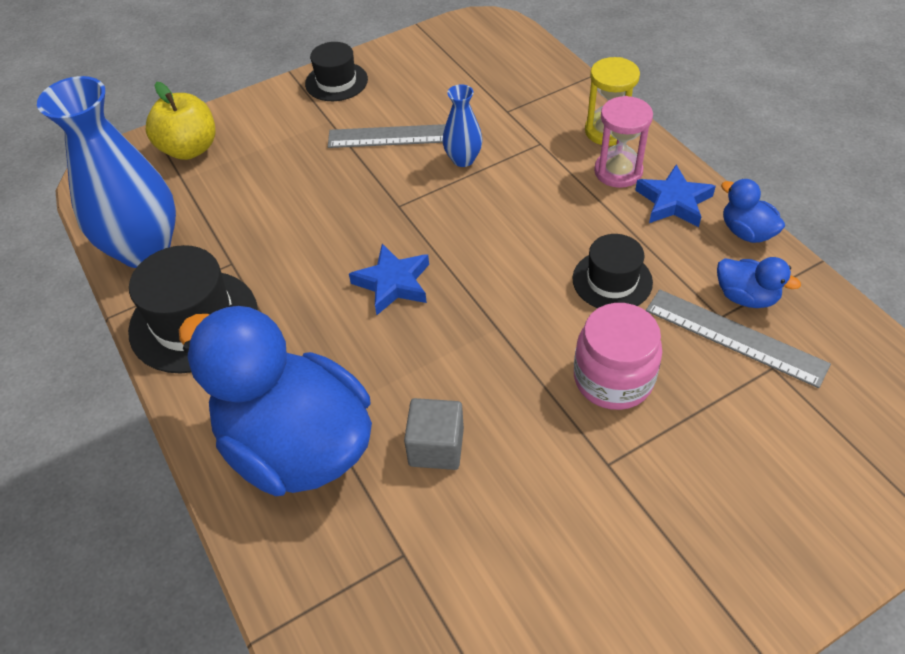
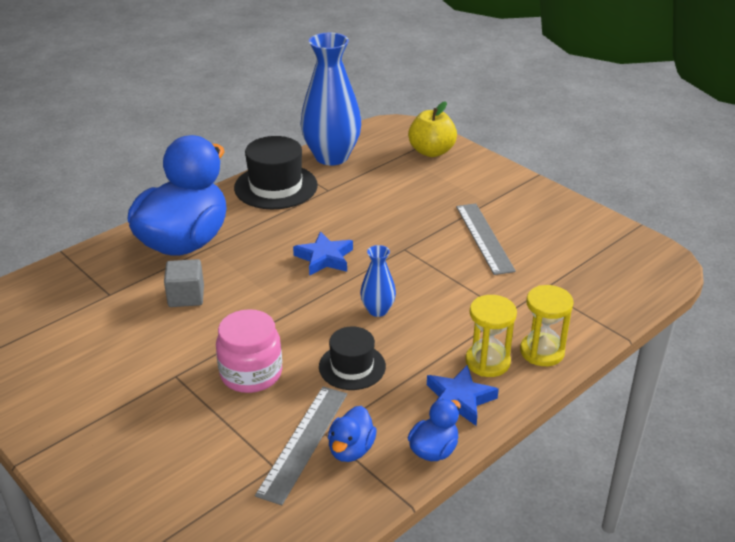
camera: 75 degrees right, 15 degrees down
(336, 82) = (537, 197): black hat -> none
(463, 159) = (468, 273): blue vase -> blue vase (377, 310)
(618, 171) = (487, 362): pink hourglass -> yellow hourglass

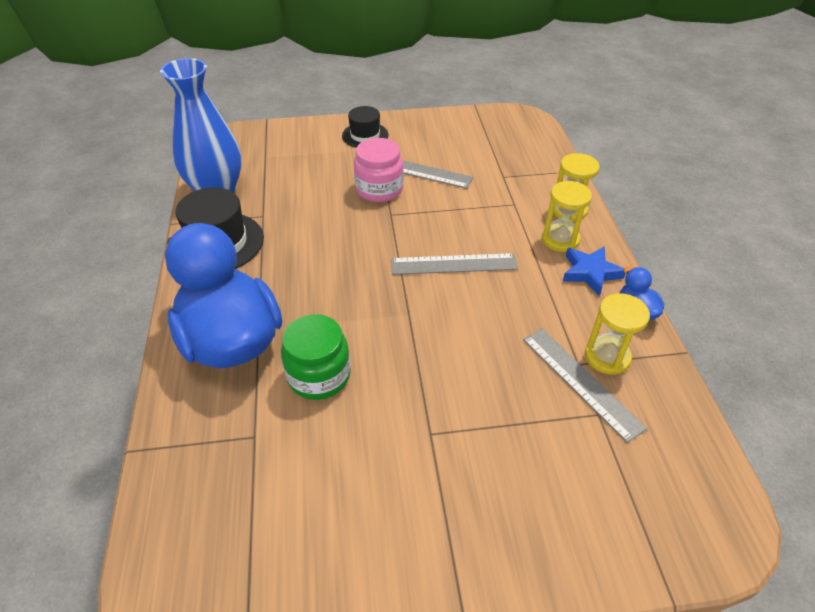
camera: 55 degrees left, 10 degrees up
(186, 296) = (319, 376): grey cube -> green jar
(251, 373) = (470, 377): pink jar -> pink jar (379, 189)
(324, 258) = (356, 261): blue star -> none
(351, 449) = (607, 357): blue duck -> yellow hourglass
(352, 366) = (510, 311): black hat -> black hat (365, 135)
(377, 310) = (454, 264): blue vase -> grey ruler
(431, 152) = (281, 140): yellow apple -> none

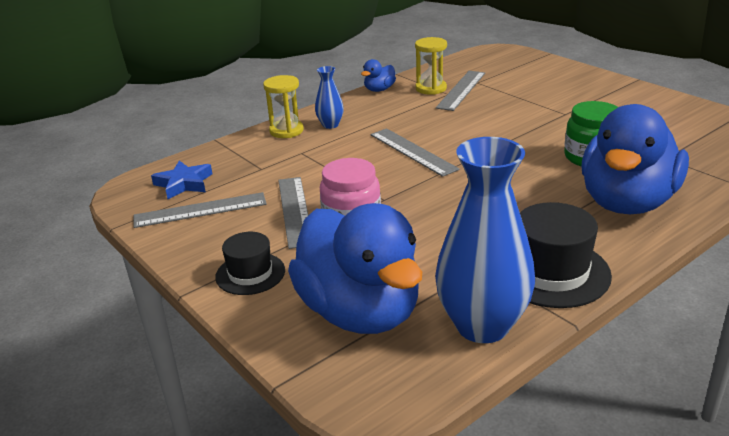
camera: 120 degrees left, 15 degrees down
(283, 157) = (360, 312): none -> blue duck
(463, 137) = (200, 210): none -> grey ruler
(560, 239) = (330, 125): yellow hourglass -> blue vase
(590, 273) = (357, 108): blue star -> blue star (184, 184)

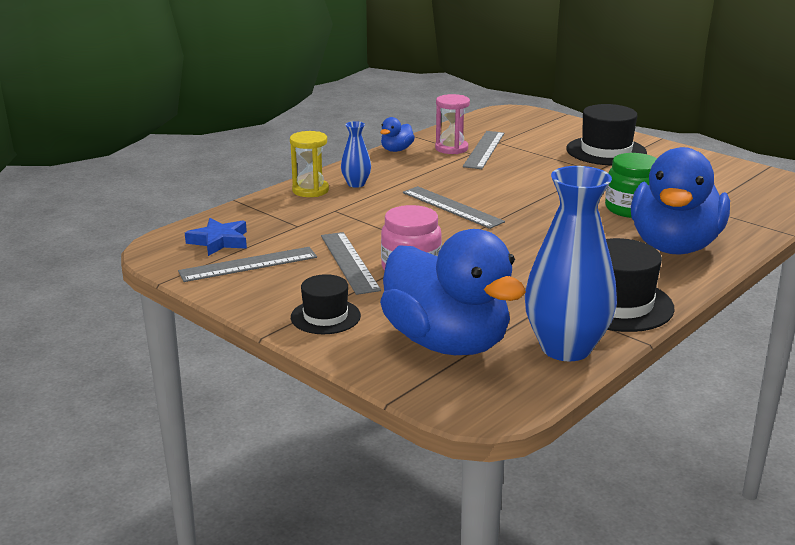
camera: 10 degrees left, 5 degrees down
(431, 88) = (451, 148): yellow hourglass -> pink hourglass
(579, 93) = (606, 151): none -> black hat

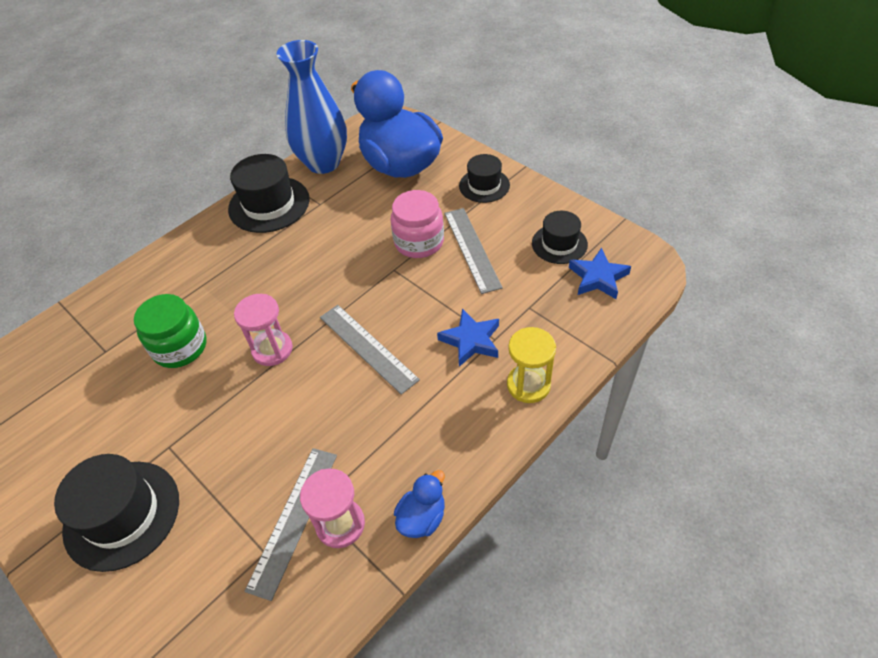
camera: 175 degrees left, 25 degrees up
(248, 264) = (559, 244): grey ruler -> black hat
(356, 184) = (475, 402): blue vase -> none
(356, 209) = (471, 341): none -> blue star
(541, 207) = (272, 349): none -> pink hourglass
(674, 246) = (180, 280): blue duck -> none

